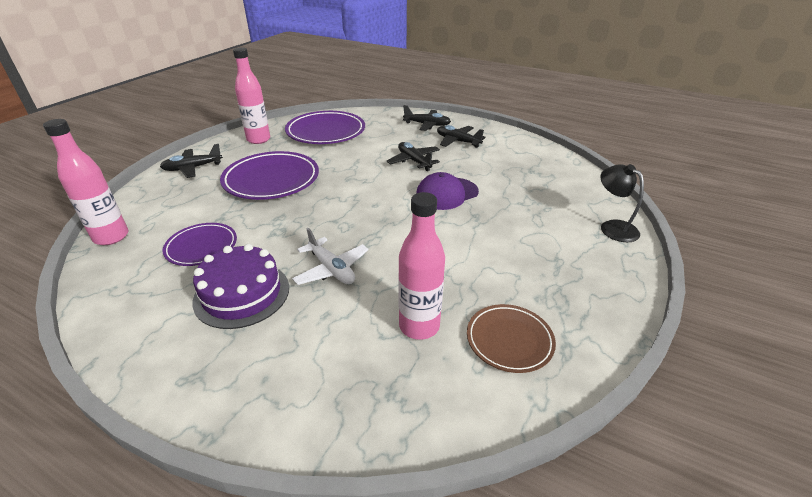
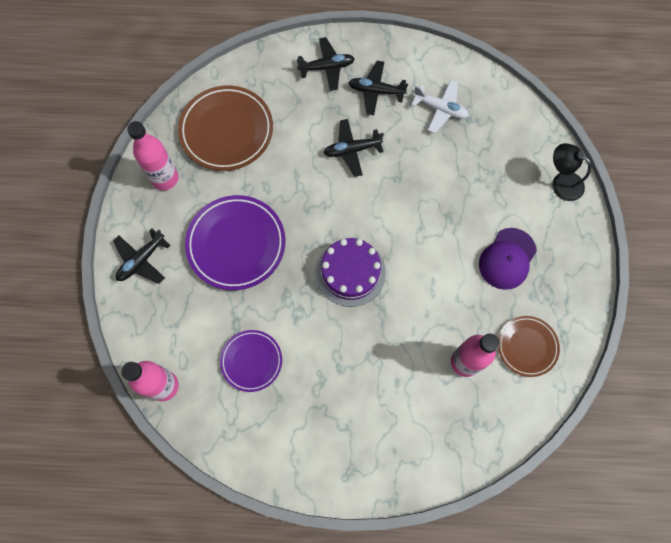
camera: 25 degrees left, 35 degrees up
(242, 294) = (324, 392): purple cake -> purple cake (350, 272)
(326, 132) = (226, 131): purple plate -> brown plate
(331, 269) = (371, 336): white plane -> white plane (440, 109)
(414, 161) = (352, 150): black plane -> black plane turned 45 degrees counterclockwise
(447, 194) = (409, 193): purple cap -> purple cap (507, 259)

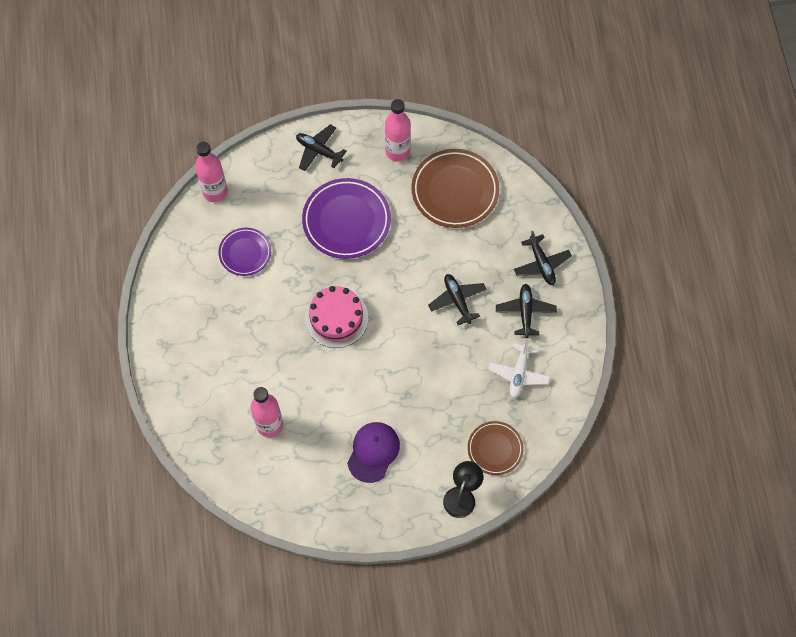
camera: 80 degrees right, 5 degrees down
(350, 272) = (336, 318): purple cake -> pink cake
(507, 259) = (373, 452): purple cap -> purple cap turned 90 degrees clockwise
(527, 346) = (292, 477): brown plate -> brown plate (495, 449)

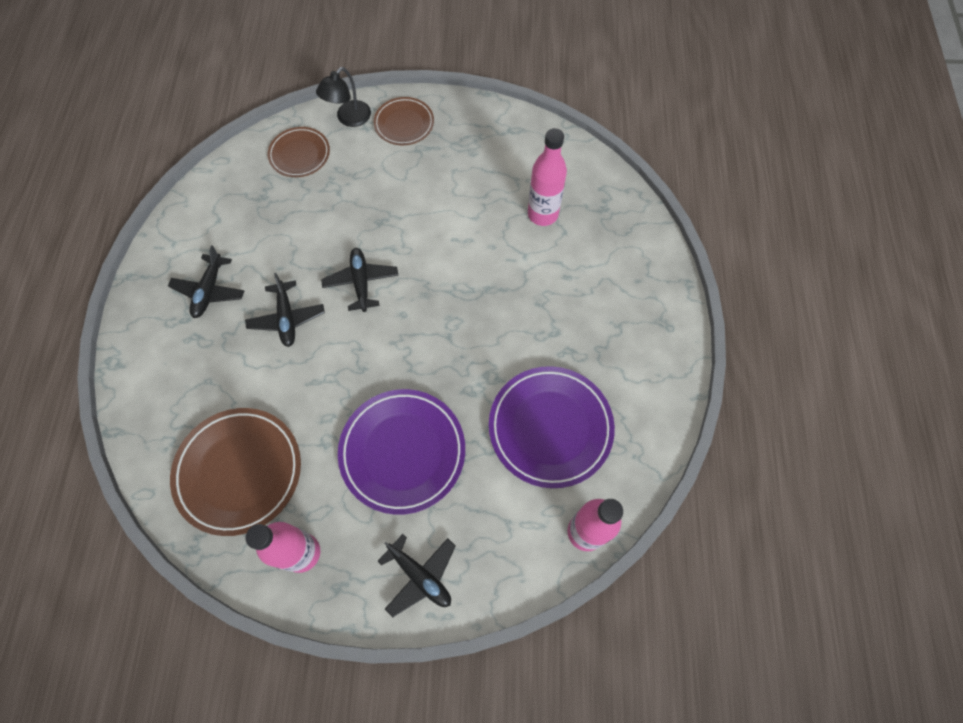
camera: 170 degrees left, 0 degrees up
(245, 253) = (550, 428): purple plate -> purple plate, size x1.69
(336, 318) = (443, 321): pink cake -> none
(373, 452) = (432, 171): purple cap -> none
(409, 499) = (404, 124): none -> brown plate
(519, 373) = (245, 224): white plane -> none
(541, 264) = (164, 347): black plane -> black plane (361, 282)

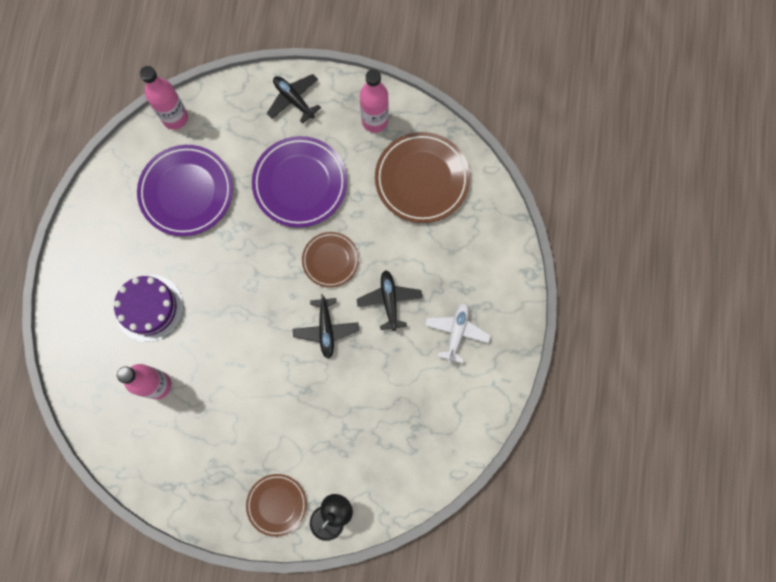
camera: 175 degrees left, 10 degrees up
(209, 290) = (456, 332): black plane -> white plane
(300, 154) = (381, 474): brown plate -> brown plate (330, 260)
(569, 288) = (149, 308): none -> purple cake

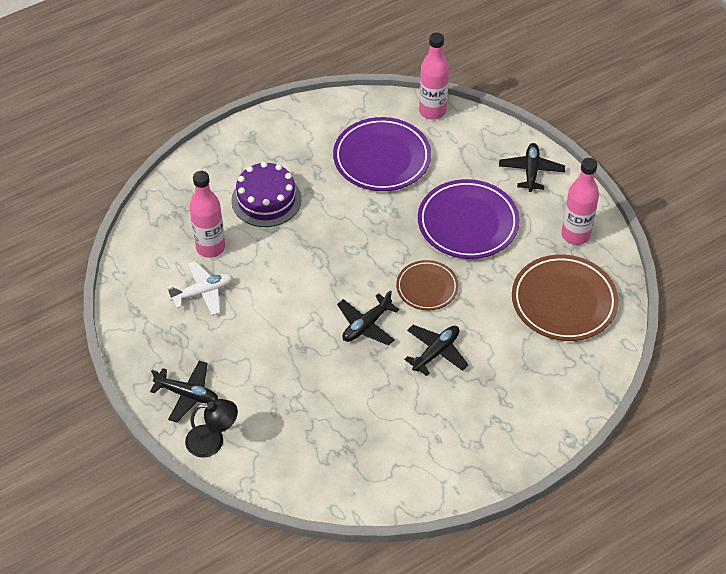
camera: 50 degrees right, 25 degrees down
(277, 504) = (187, 394): brown plate -> black plane
(456, 332) = (460, 421): white plane -> white plane (202, 292)

